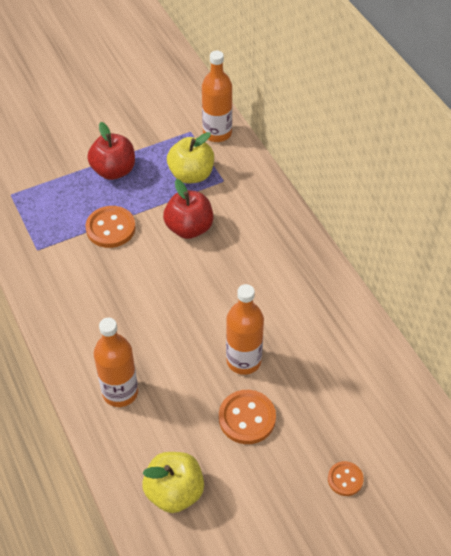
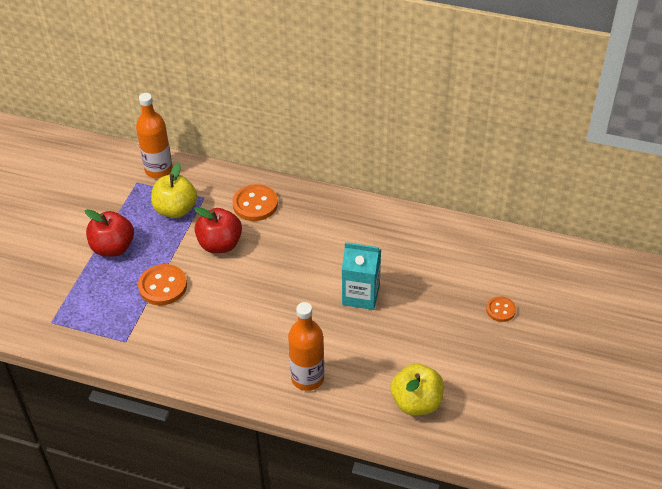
camera: 45 degrees left, 5 degrees down
(243, 360) = (361, 295): orange bottle -> turquoise carton
(247, 418) = (405, 325): orange button -> orange button (255, 204)

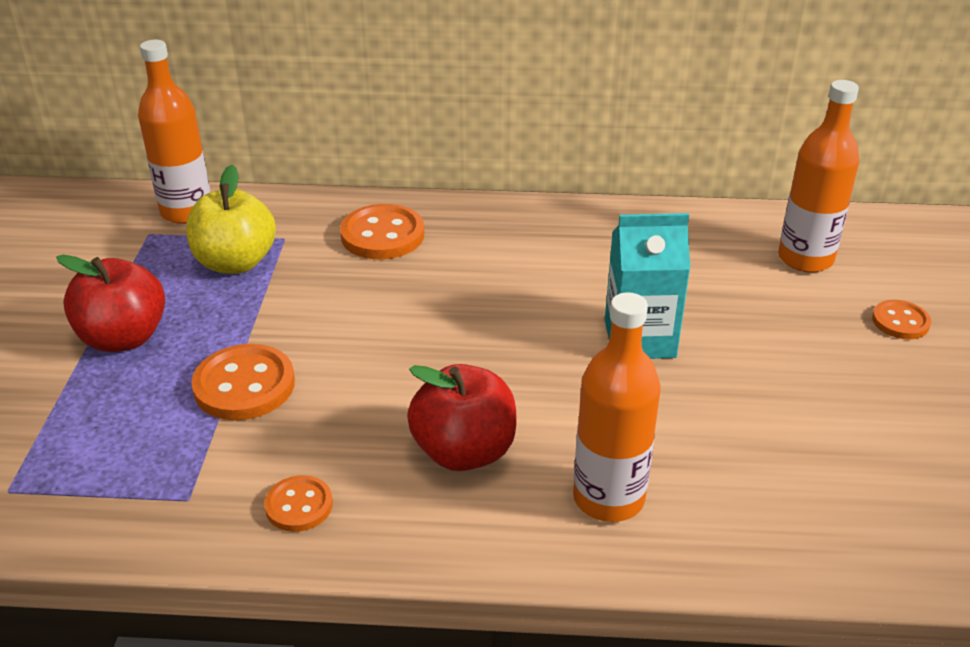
camera: 15 degrees left, 10 degrees down
(171, 354) = (299, 505): none -> orange button
(220, 244) = (338, 302): red apple -> red apple (464, 451)
(416, 402) = (850, 502): yellow apple -> none
(473, 260) = (805, 259): none -> orange bottle

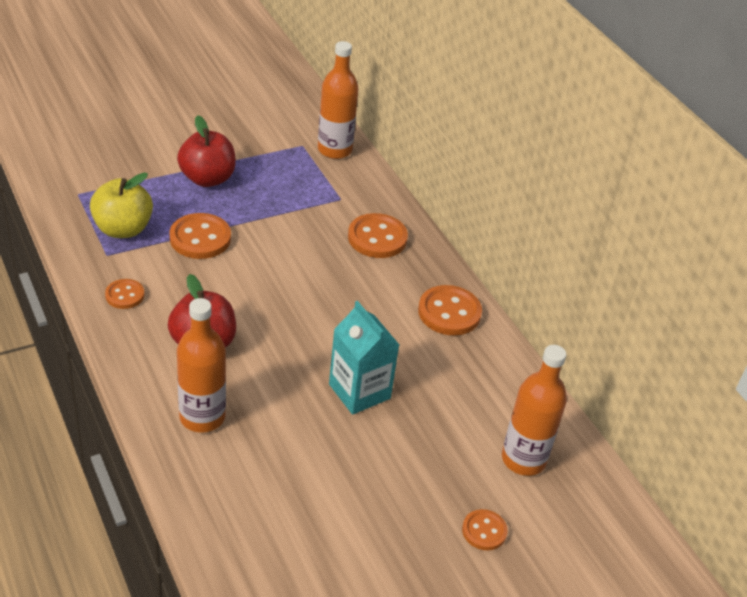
camera: 55 degrees right, 5 degrees up
(235, 263) = (302, 190): yellow apple -> yellow apple (123, 229)
(551, 228) = (449, 312): none -> orange button

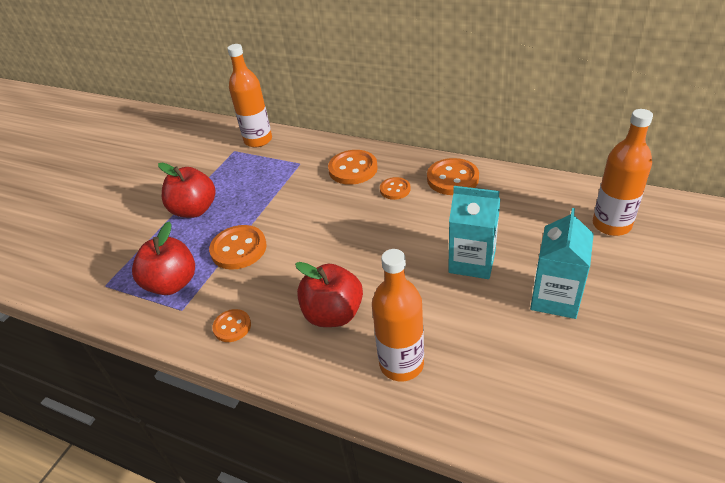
camera: 30 degrees left, 0 degrees up
(123, 229) = (172, 283): yellow apple -> red apple
(381, 470) = (555, 298): none -> turquoise carton
(484, 531) = (659, 283): orange button -> orange button (395, 189)

